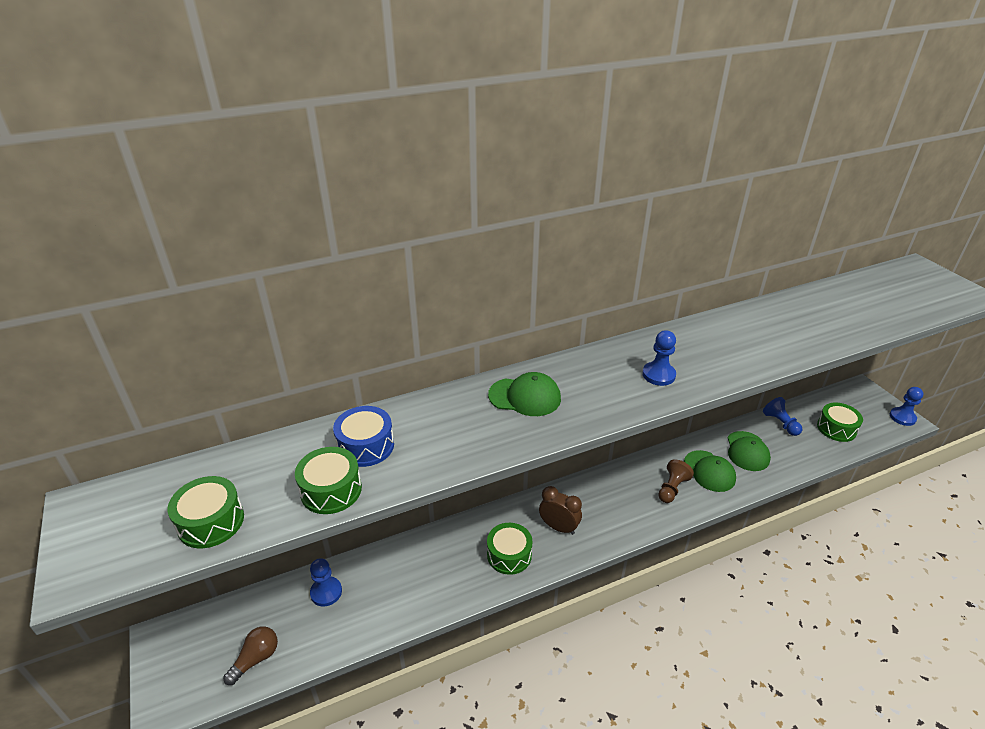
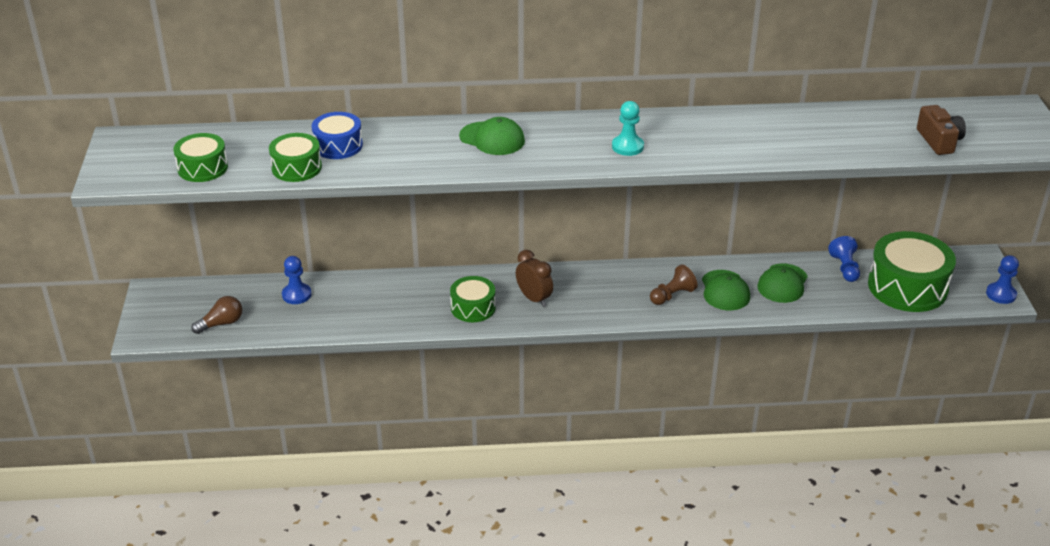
camera: 20 degrees right, 0 degrees up
(658, 375) = (627, 147): blue pawn -> turquoise pawn
(836, 428) = (907, 287): green drum -> green drum, size x1.78
(897, 309) = (939, 141): none -> brown camera

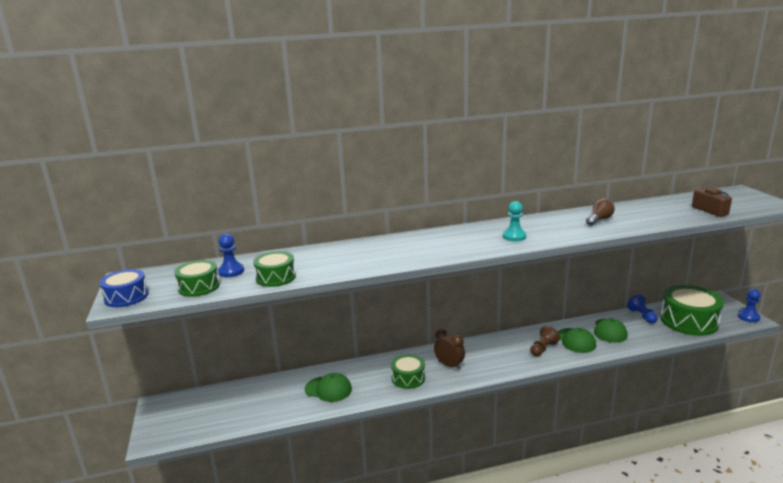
camera: 10 degrees left, 15 degrees down
(221, 323) = (217, 420): brown light bulb -> brown light bulb (599, 220)
(296, 295) = (272, 389): blue pawn -> blue pawn (231, 271)
(338, 145) = (303, 261): blue drum -> blue drum (126, 297)
(492, 139) = (416, 244): green cap -> green cap (328, 389)

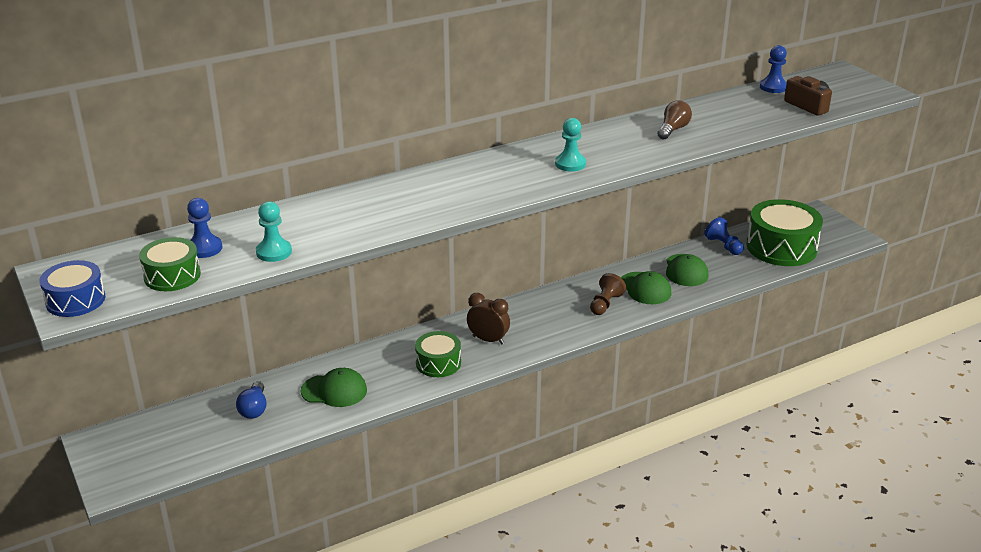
camera: 15 degrees left, 10 degrees up
(269, 395) = (254, 409): none -> blue light bulb
(276, 277) = (274, 252): green drum -> turquoise pawn
(748, 317) = (852, 235): blue pawn -> blue pawn (773, 87)

